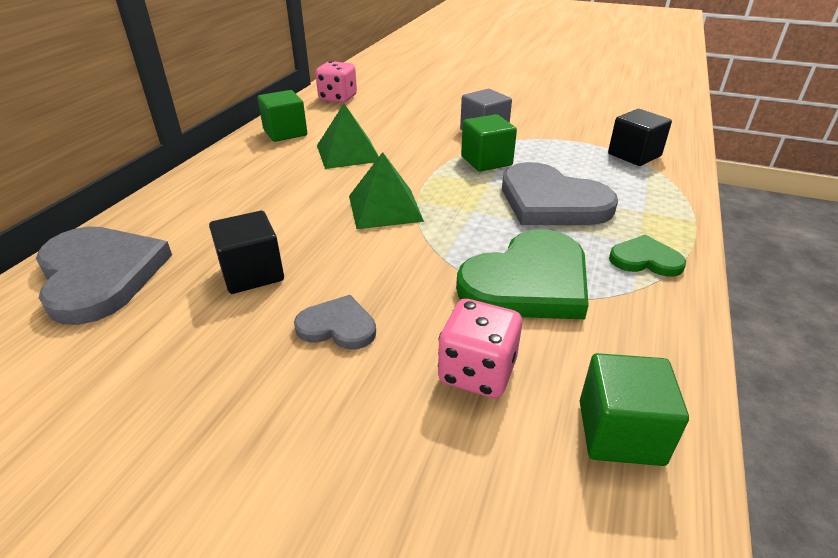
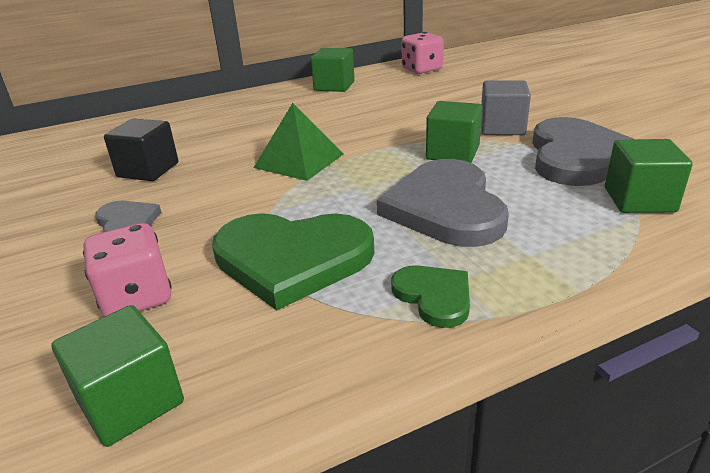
camera: 45 degrees right, 5 degrees down
(100, 275) = (89, 140): grey heart -> grey heart (578, 157)
(348, 153) = (350, 113): green pyramid -> none
(634, 155) = (639, 200): black cube -> green cube

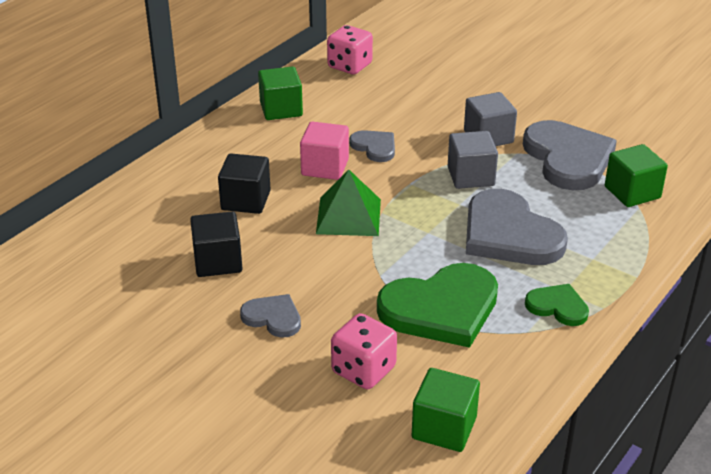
camera: 30 degrees left, 5 degrees up
(229, 134) = (246, 200): none -> black cube
(322, 124) = (325, 167): none -> pink cube
(382, 118) = (374, 147): none -> grey heart
(452, 153) = (471, 176): green cube -> grey cube

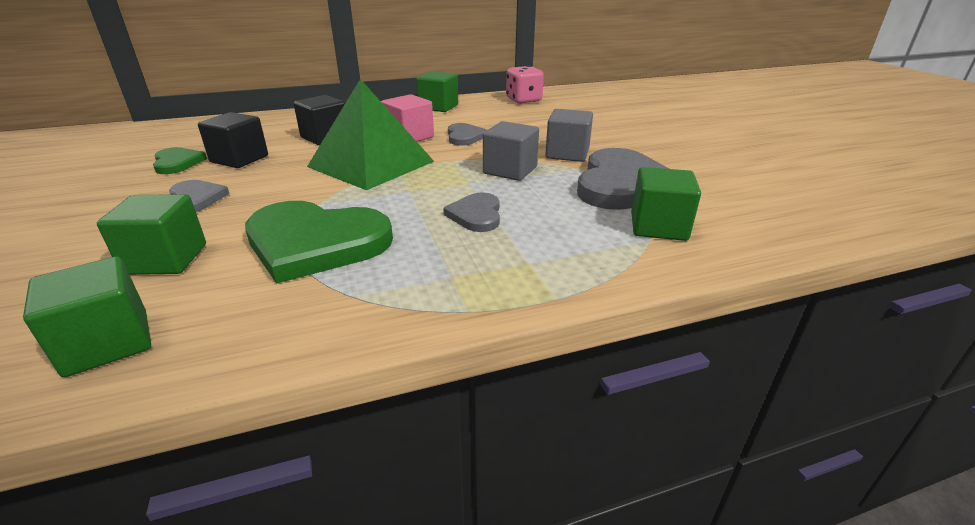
camera: 35 degrees right, 5 degrees down
(348, 216) = (371, 164): green pyramid -> green pyramid, size x1.50
(363, 370) = (166, 259): pink dice -> green cube
(509, 234) = (476, 215): grey heart -> grey heart, size x0.51
(557, 307) = (421, 288): green heart -> green heart (177, 163)

